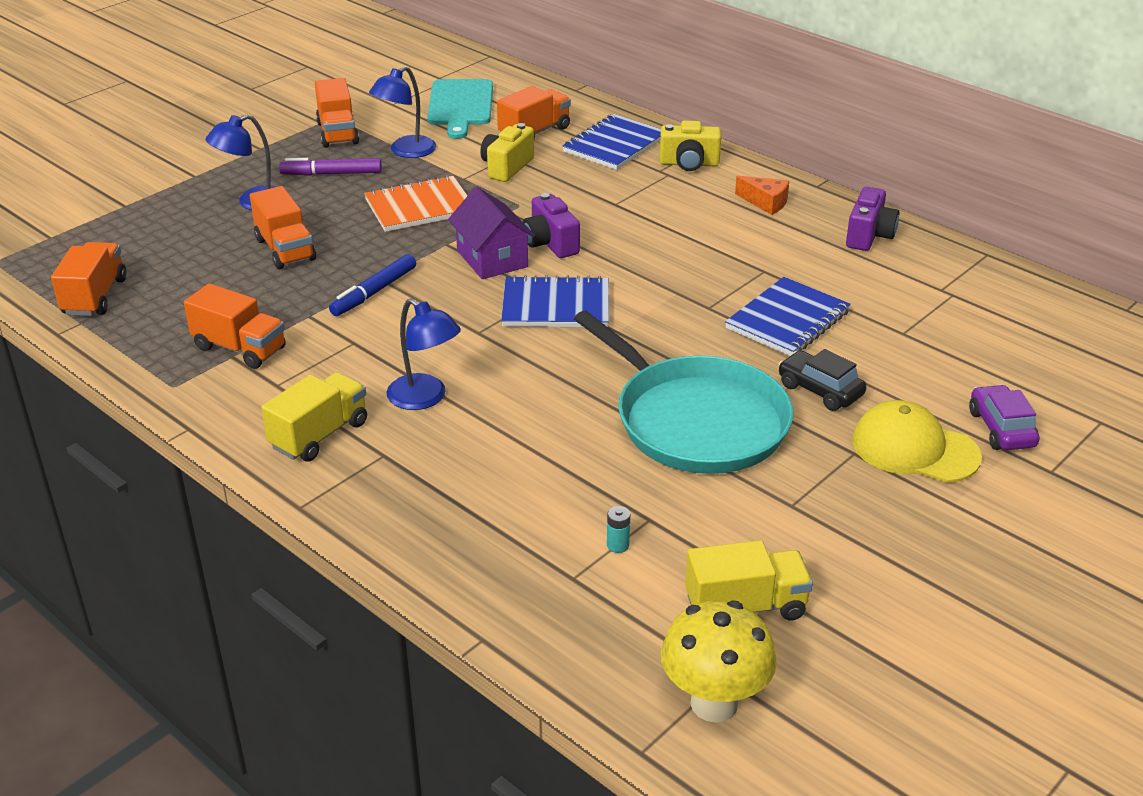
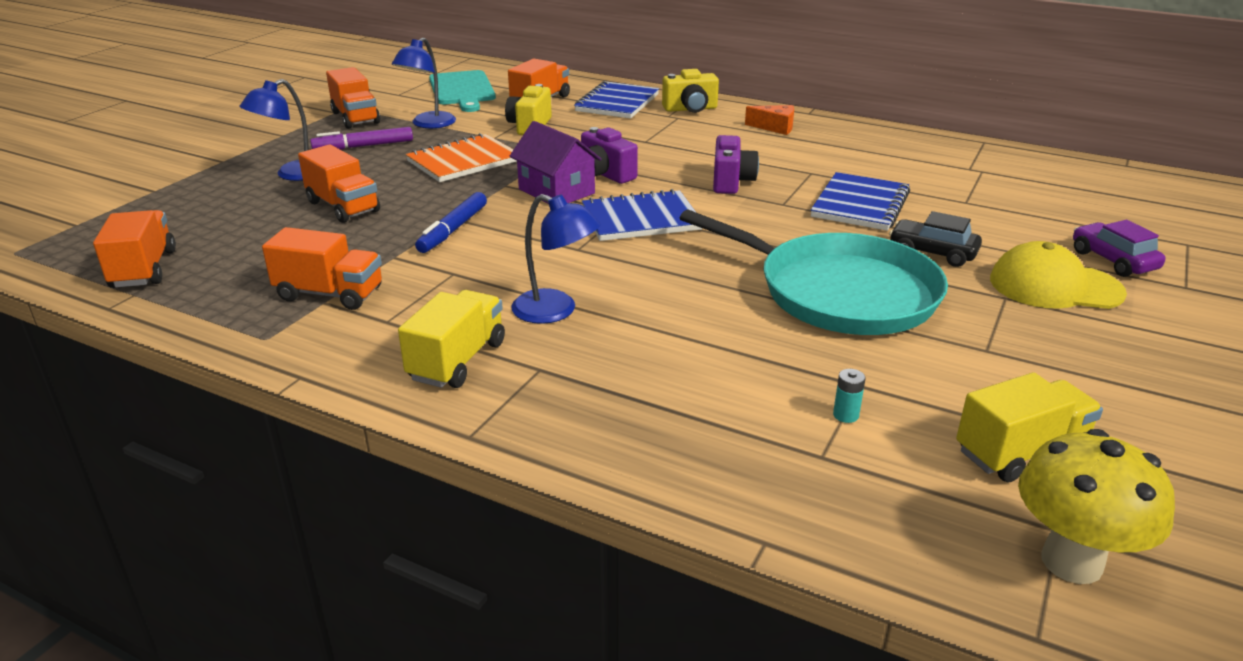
camera: 15 degrees left, 5 degrees down
(869, 236) = (879, 140): purple camera -> purple camera (731, 182)

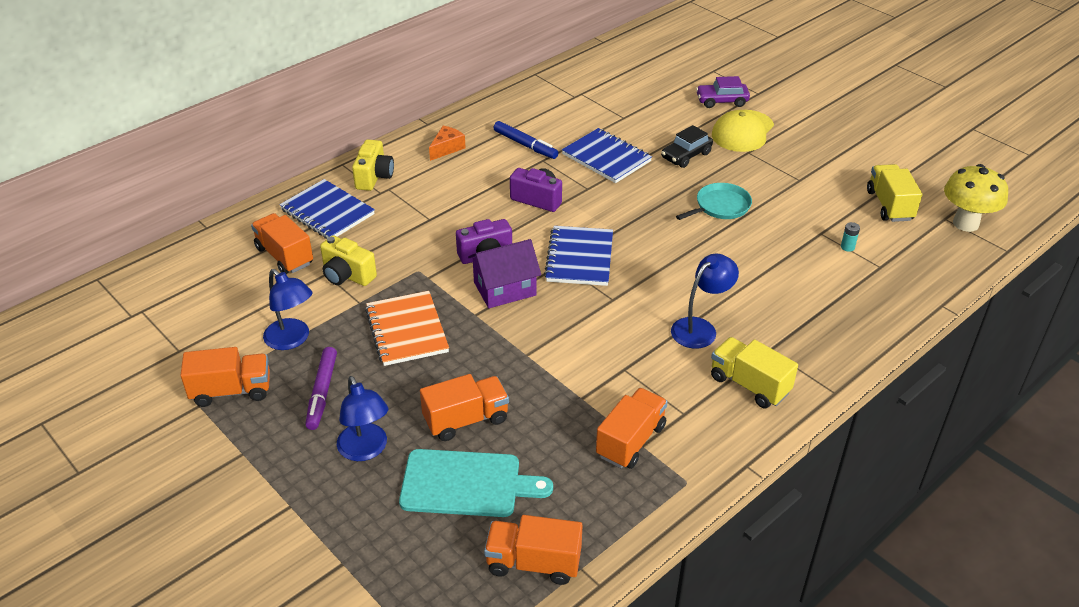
camera: 70 degrees left, 10 degrees up
(453, 230) = (548, 358): blue marker -> blue marker (525, 145)
(462, 90) = (206, 302): turquoise cutting board -> turquoise cutting board (467, 484)
(839, 292) = (720, 206): turquoise pan -> turquoise pan, size x0.49

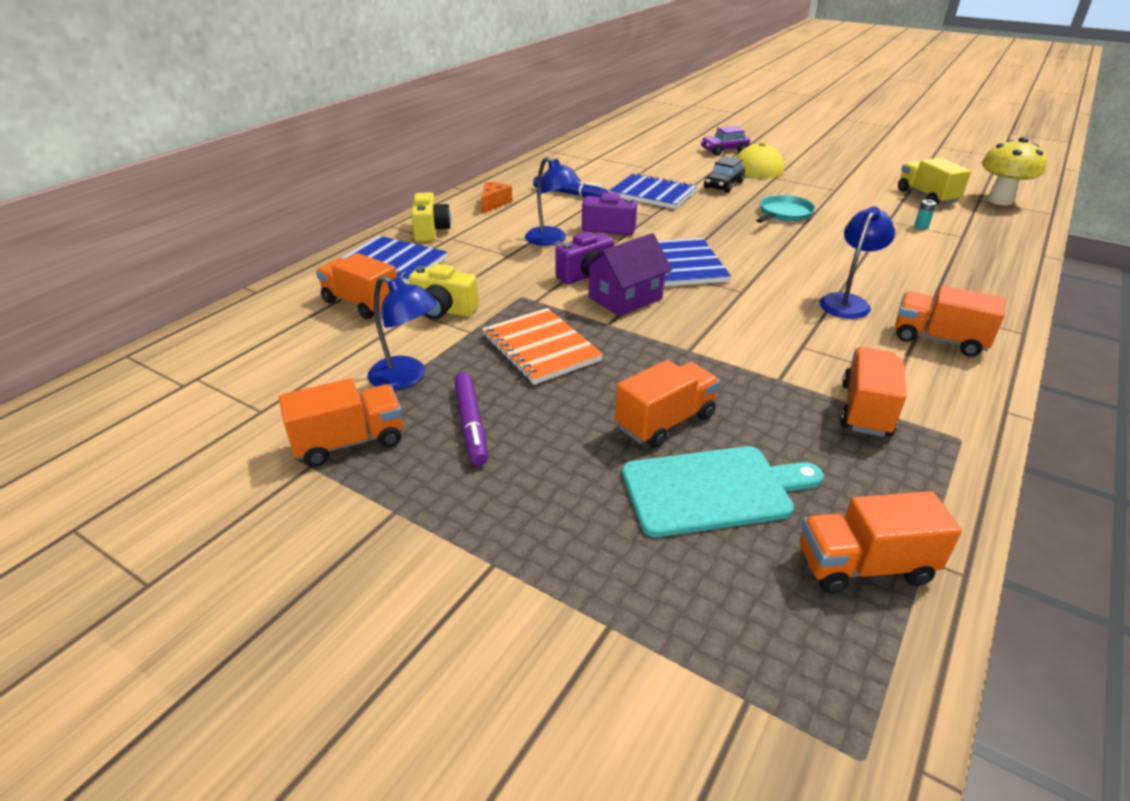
camera: 15 degrees left, 5 degrees down
(366, 450) = (561, 476): blue lamp -> blue lamp (551, 240)
(749, 385) = (938, 340): yellow truck -> orange truck

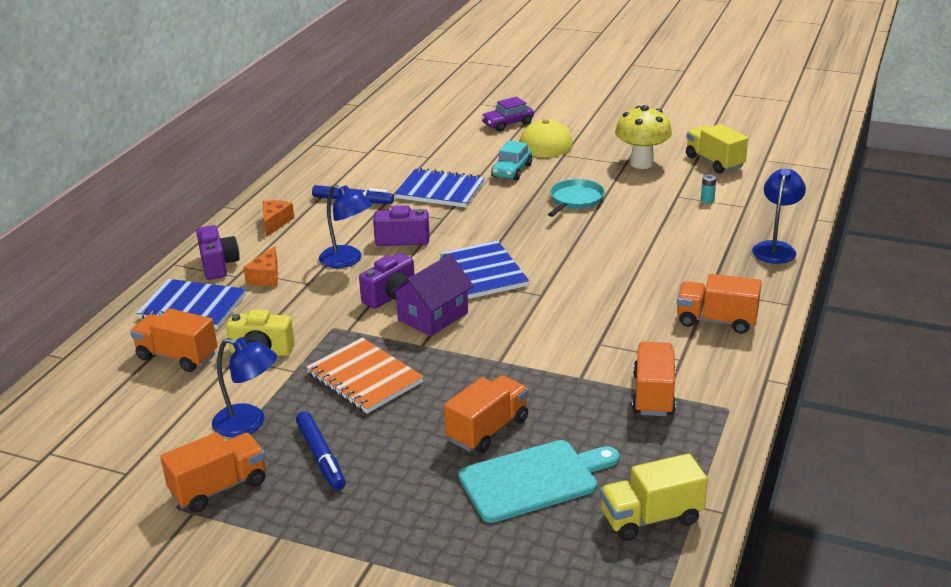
camera: 10 degrees left, 5 degrees down
(430, 231) = (218, 265): yellow camera -> purple camera
(471, 245) = (266, 277): none -> orange cheese
(471, 424) = (321, 457): purple marker -> blue marker
(723, 185) = (511, 171): black car -> turquoise car
(847, 302) = (638, 293): blue lamp -> blue lamp (775, 248)
(863, 566) = (651, 518): orange truck -> yellow truck
(1000, 200) = (784, 159): yellow mushroom -> yellow mushroom (641, 163)

